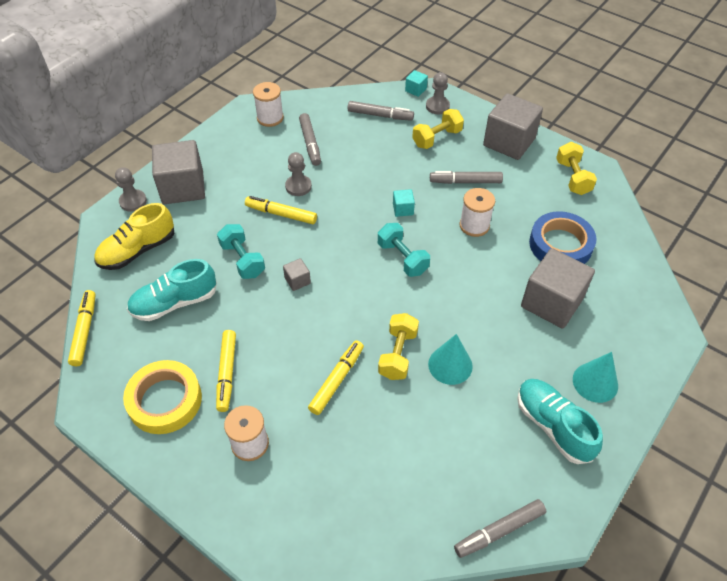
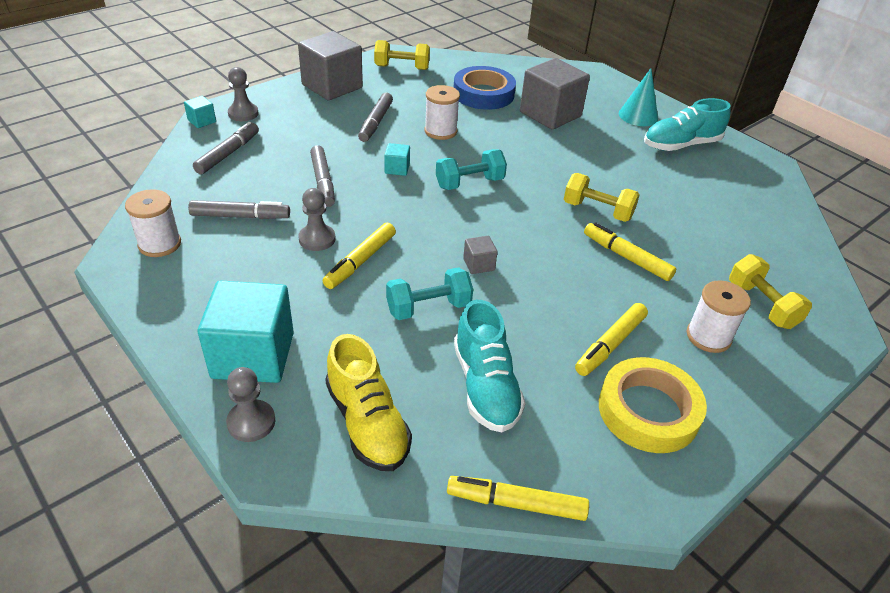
camera: 80 degrees left, 10 degrees down
(183, 187) = (253, 355): grey cube -> turquoise cube
(227, 373) = (610, 345): yellow marker -> yellow marker turned 120 degrees clockwise
(437, 138) = (297, 125): yellow dumbbell -> yellow dumbbell (762, 305)
(450, 365) = (613, 182): turquoise cone -> none
(499, 531) = (783, 193): grey marker -> grey marker (323, 181)

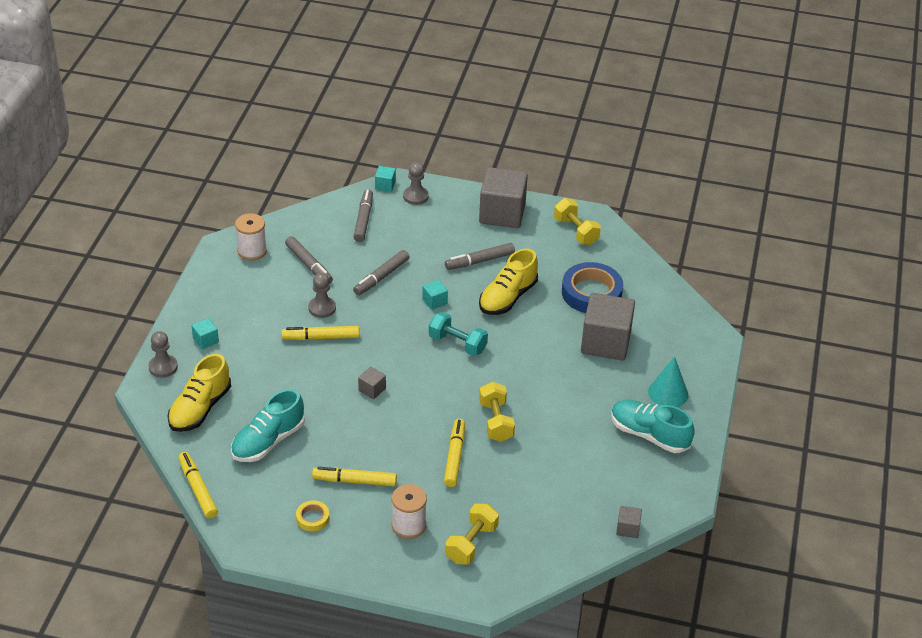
camera: 55 degrees right, 0 degrees up
(228, 154) = (363, 220): grey marker -> grey marker turned 75 degrees counterclockwise
(253, 355) = (205, 340): turquoise cube -> turquoise cube, size x0.43
(428, 307) = (309, 387): turquoise dumbbell -> none
(440, 131) = (507, 297): white spool -> yellow shoe
(648, 410) = (312, 518): yellow tape -> yellow tape, size x0.48
(792, 206) = (627, 529): none -> grey cube

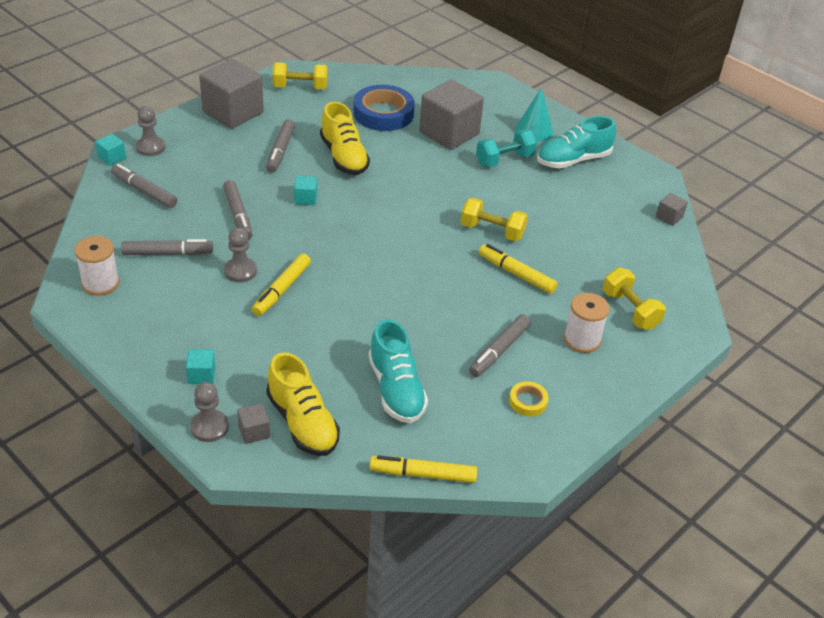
camera: 60 degrees left, 0 degrees up
(354, 481) = (499, 351): yellow marker -> grey marker
(372, 390) = (386, 287): grey cube -> grey cube (254, 431)
(457, 344) = (374, 210): turquoise dumbbell -> turquoise dumbbell (504, 160)

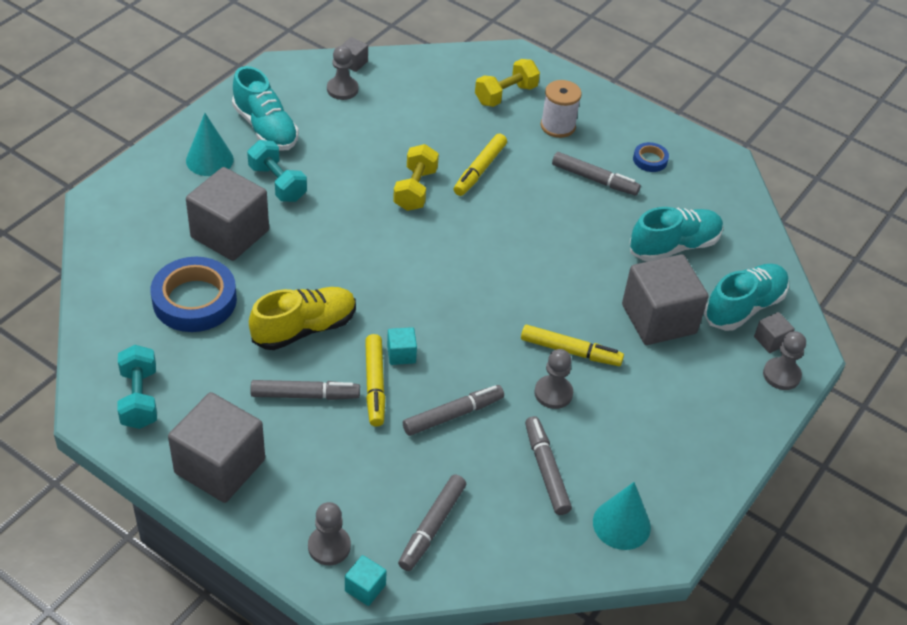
camera: 100 degrees left, 5 degrees up
(100, 283) = (621, 524): white spool -> turquoise cone
(201, 375) = (720, 395): turquoise cube -> none
(300, 87) = (139, 398): yellow dumbbell -> turquoise dumbbell
(302, 423) = (744, 307): yellow shoe -> turquoise shoe
(303, 355) = (658, 319): none -> grey cube
(423, 474) = (762, 221): yellow marker -> yellow marker (375, 385)
(528, 401) = (650, 160): yellow tape -> blue tape
(629, 206) = (342, 89): none -> grey pawn

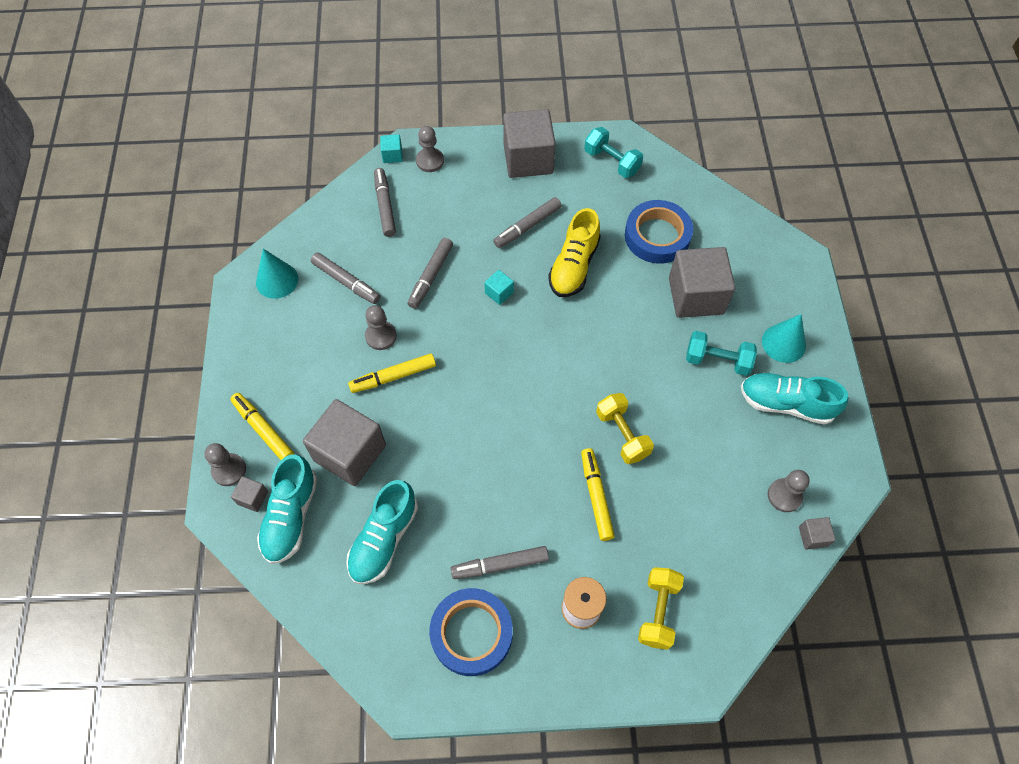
camera: 145 degrees right, 15 degrees up
(375, 385) = (495, 261): yellow marker -> yellow marker (263, 430)
(650, 160) = (471, 633): blue tape -> blue tape, size x2.11

